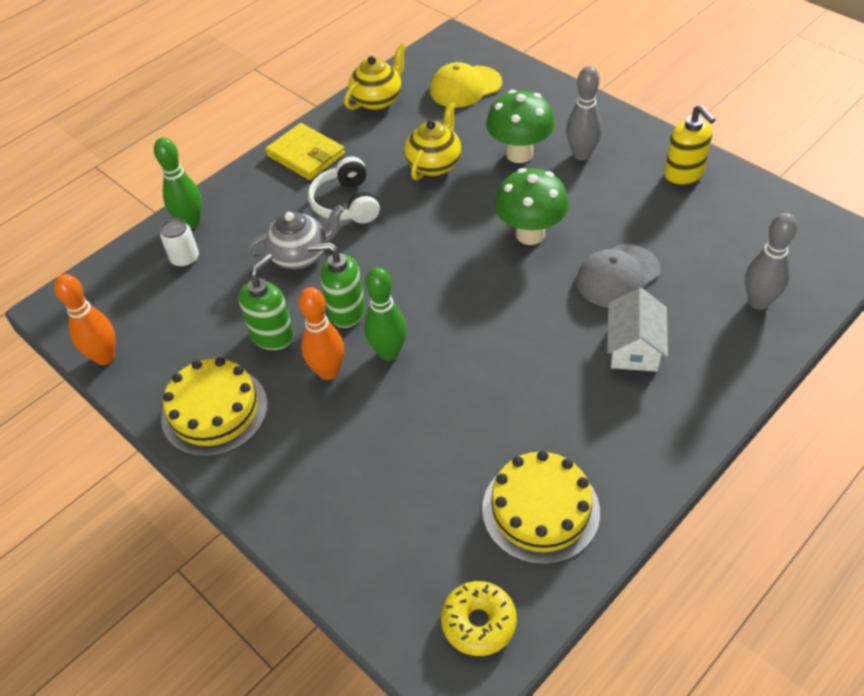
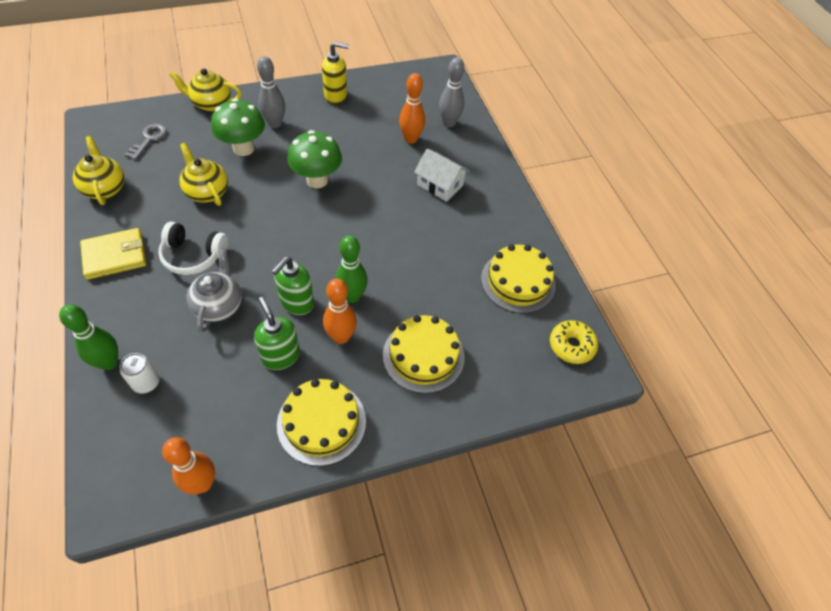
camera: 70 degrees left, 5 degrees up
(353, 460) = (423, 355): none -> yellow cake
(465, 87) = (149, 139): yellow cap -> grey key
(559, 94) = (211, 104): none -> yellow teapot
(618, 276) = (384, 163): grey cap -> none
(685, 279) = (411, 139): none -> orange bowling pin

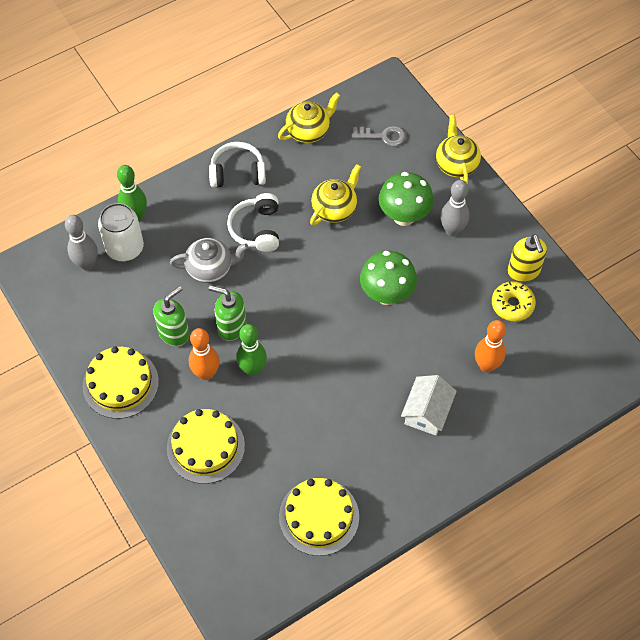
camera: 80 degrees right, 5 degrees up
(115, 256) = (237, 173): yellow wallet -> white headphones
(146, 382) = (125, 248): white can -> white can, size x1.69
(202, 483) = (52, 319): orange bowling pin -> none
(449, 123) = (532, 399): grey bowling pin -> grey bowling pin (87, 264)
(571, 346) = (254, 581): yellow donut -> yellow donut (512, 305)

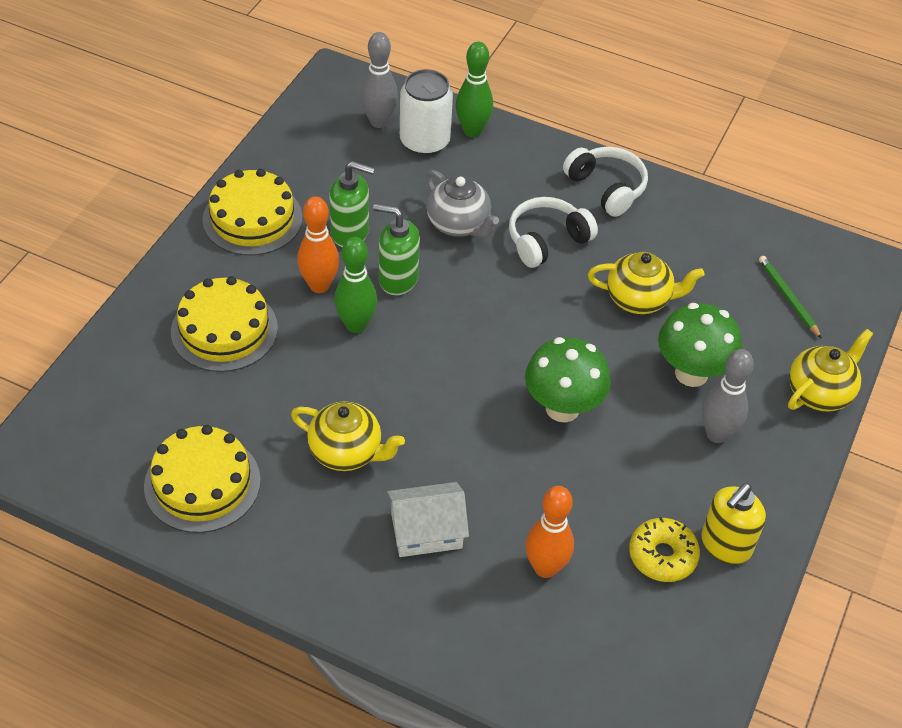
camera: 55 degrees right, 10 degrees down
(231, 327) = (397, 279): green soap dispenser -> green soap dispenser turned 60 degrees counterclockwise
(309, 131) = (725, 224): yellow teapot -> yellow teapot (347, 452)
(383, 136) = (788, 298): grey key -> green pencil

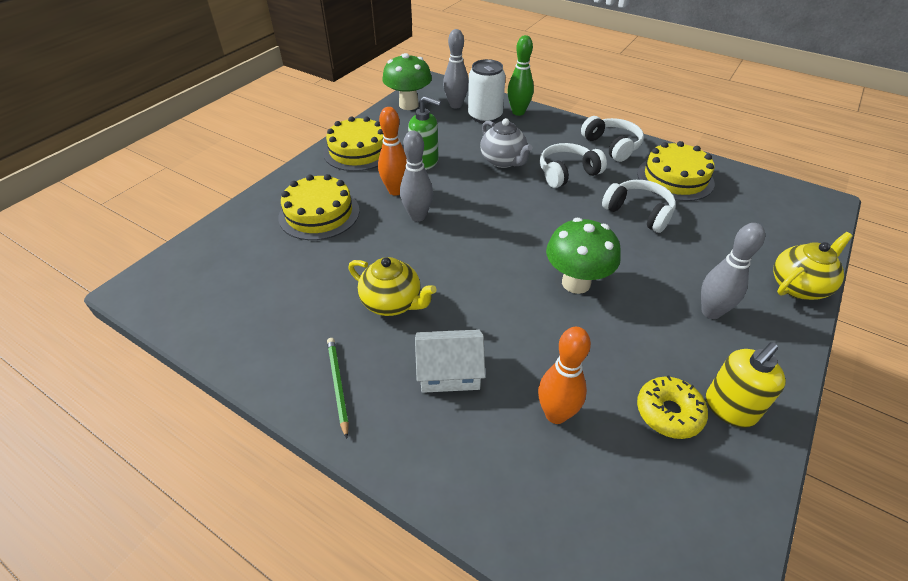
camera: 10 degrees right, 5 degrees down
(202, 483) = (268, 317): yellow cake -> yellow cake (675, 178)
(356, 325) = (418, 216): green bowling pin -> grey bowling pin
(397, 279) = (454, 190): green soap dispenser -> none
(639, 299) = (638, 212): yellow teapot -> white headphones
(691, 373) = (684, 265): green mushroom -> green mushroom (408, 105)
(788, 298) = (759, 218): green pencil -> green pencil (338, 385)

